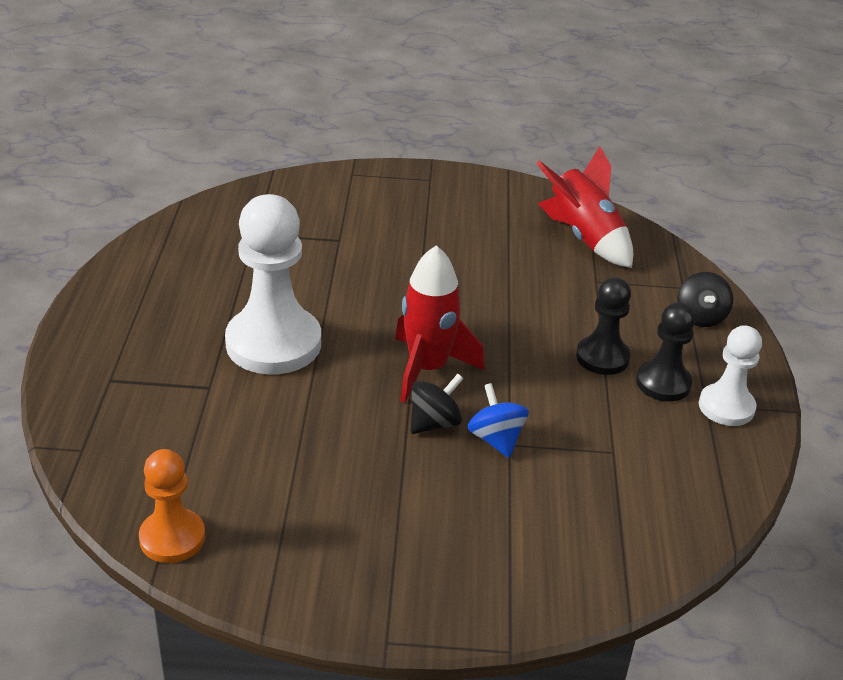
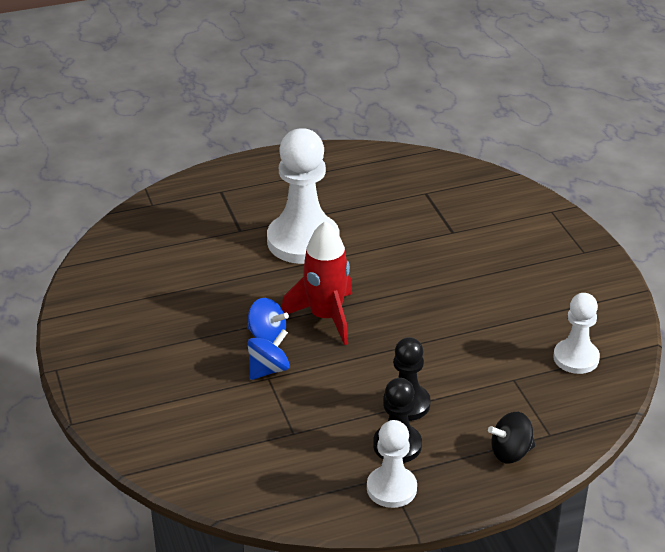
camera: 70 degrees right, 0 degrees up
(172, 538) = (97, 262): orange pawn -> none
(434, 423) = (267, 336): black spinning top -> blue spinning top
(584, 237) = (576, 358): red rocket -> white pawn

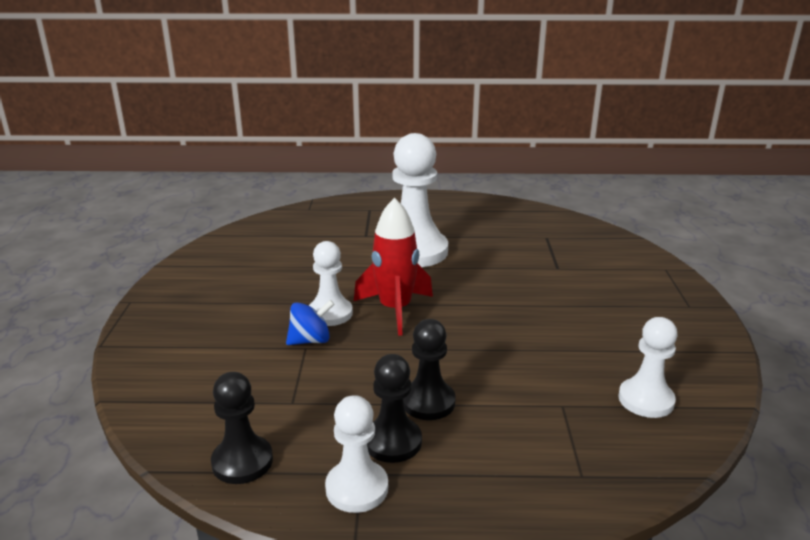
camera: 20 degrees right, 10 degrees down
(267, 336) = (330, 313): blue spinning top -> white pawn
(289, 492) = (242, 461): none -> black pawn
(510, 452) = (522, 484): black spinning top -> none

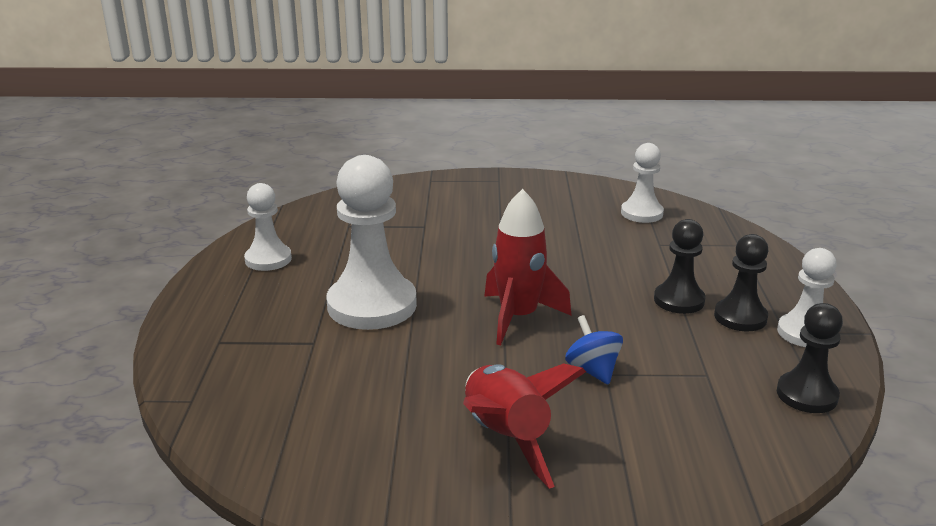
camera: 90 degrees left, 0 degrees up
(238, 301) = (506, 438): none -> red rocket
(330, 313) = (531, 360): white pawn -> white pawn (268, 259)

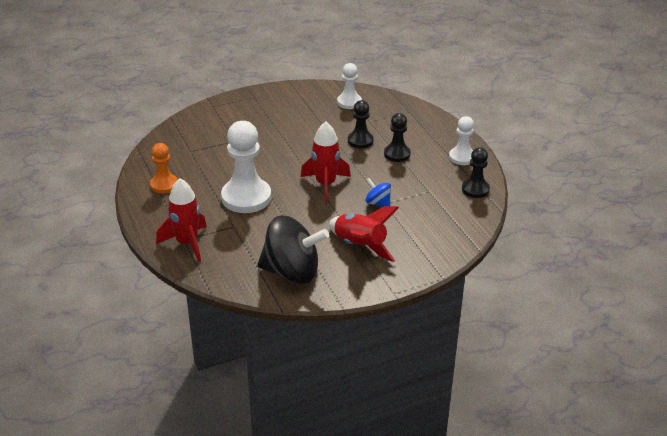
camera: 25 degrees left, 10 degrees up
(216, 349) = (187, 243): none -> red rocket
(268, 259) = (164, 185): white pawn -> orange pawn
(342, 449) = (292, 272): none -> black spinning top
(740, 317) = (430, 156): black pawn -> black pawn (360, 141)

